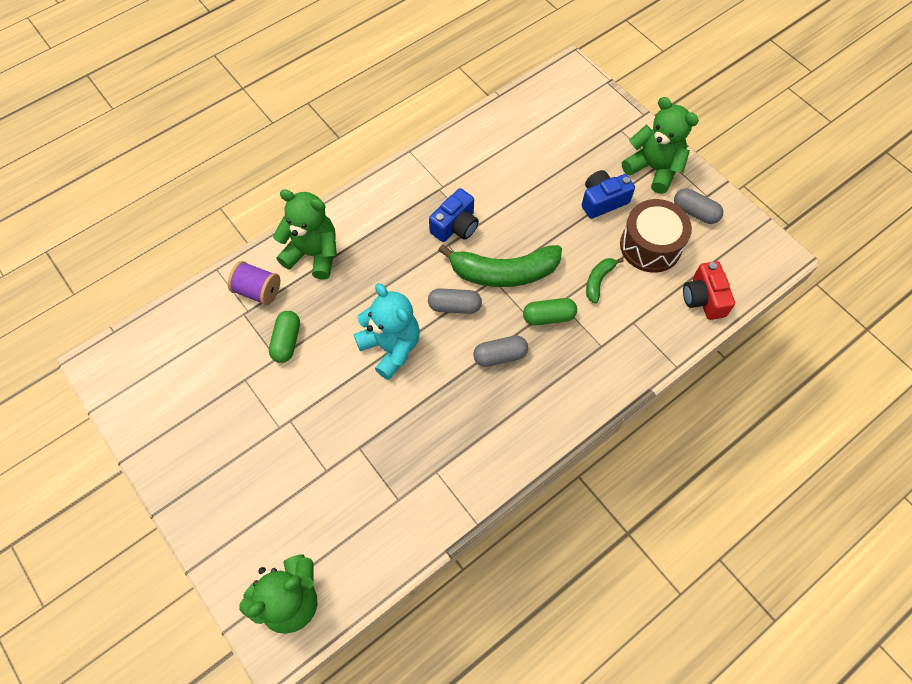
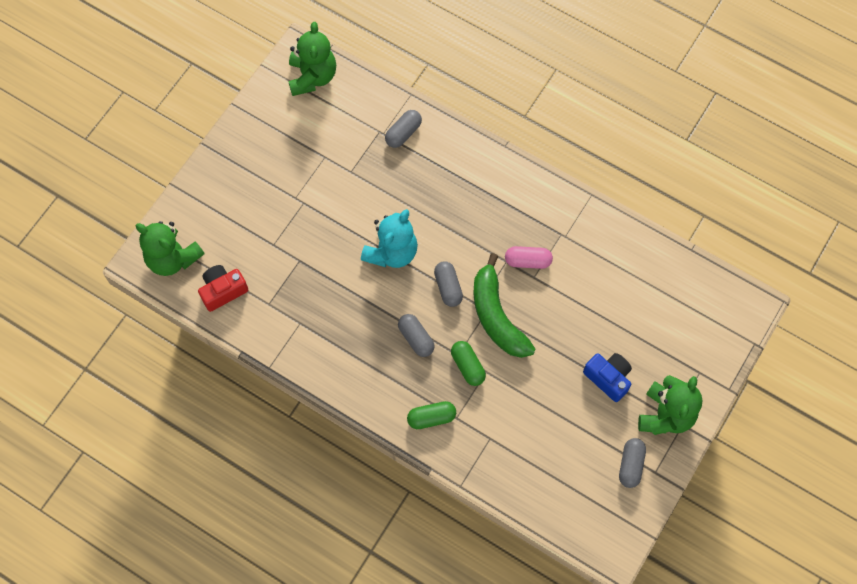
camera: 70 degrees right, 5 degrees up
(258, 291) = (403, 133): purple spool -> grey capsule
(286, 341) = (367, 173): green capsule -> green capsule (431, 417)
(313, 254) = (454, 160): green teddy bear -> green teddy bear (312, 77)
(455, 226) = (528, 261): blue camera -> pink capsule
(598, 281) = (520, 397): green banana -> none
(650, 246) = (576, 433): brown drum -> none
(703, 298) = (538, 493): red camera -> red camera (223, 291)

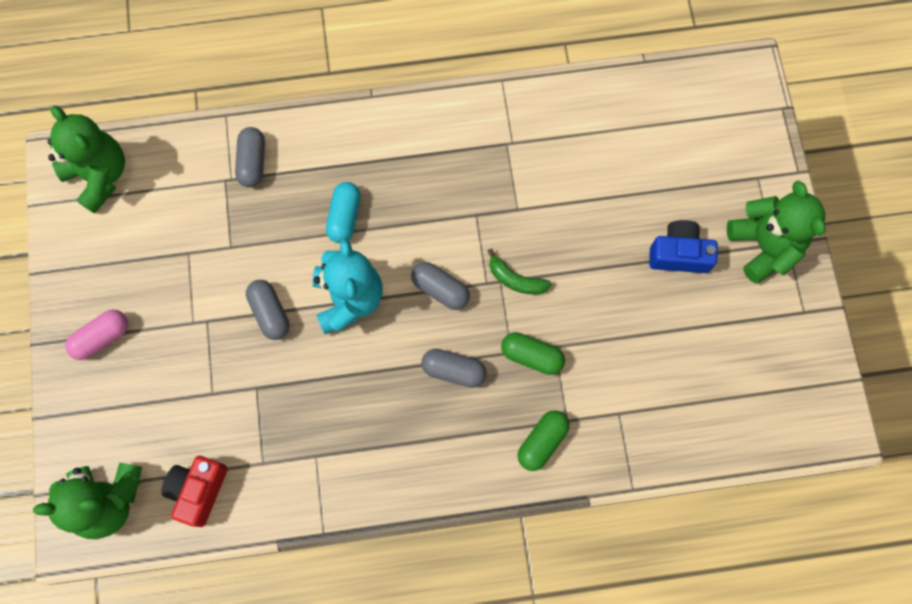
camera: 40 degrees left, 5 degrees up
(429, 204) = (345, 217): none -> turquoise capsule
(496, 316) = (515, 279): green banana -> green banana, size x0.48
(528, 261) = (497, 197): pink capsule -> pink capsule (102, 337)
(630, 465) = (775, 324): grey capsule -> grey capsule (270, 313)

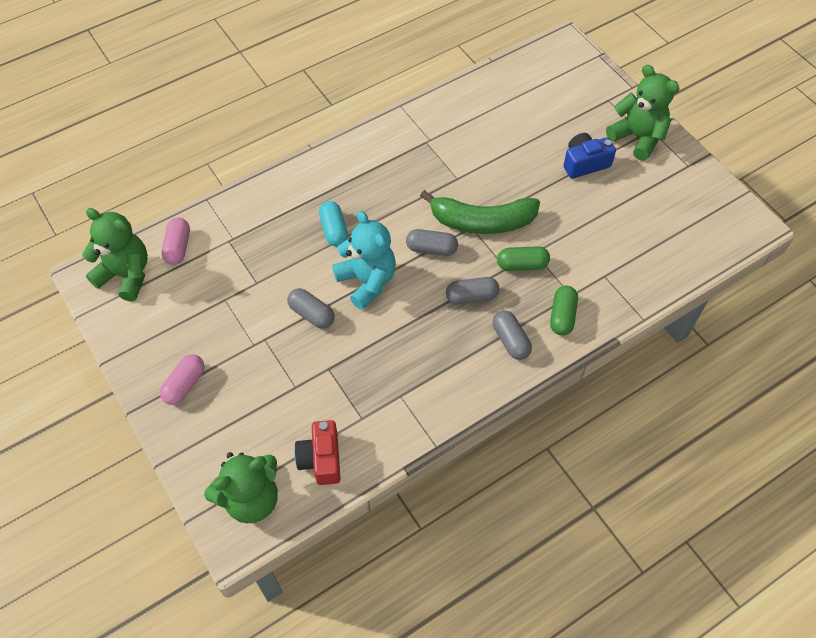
camera: 25 degrees left, 15 degrees down
(168, 164) = (178, 247): none -> pink capsule
(252, 162) = (244, 221): grey capsule -> grey capsule (510, 340)
(515, 279) = (482, 222): green banana -> green banana, size x2.07

